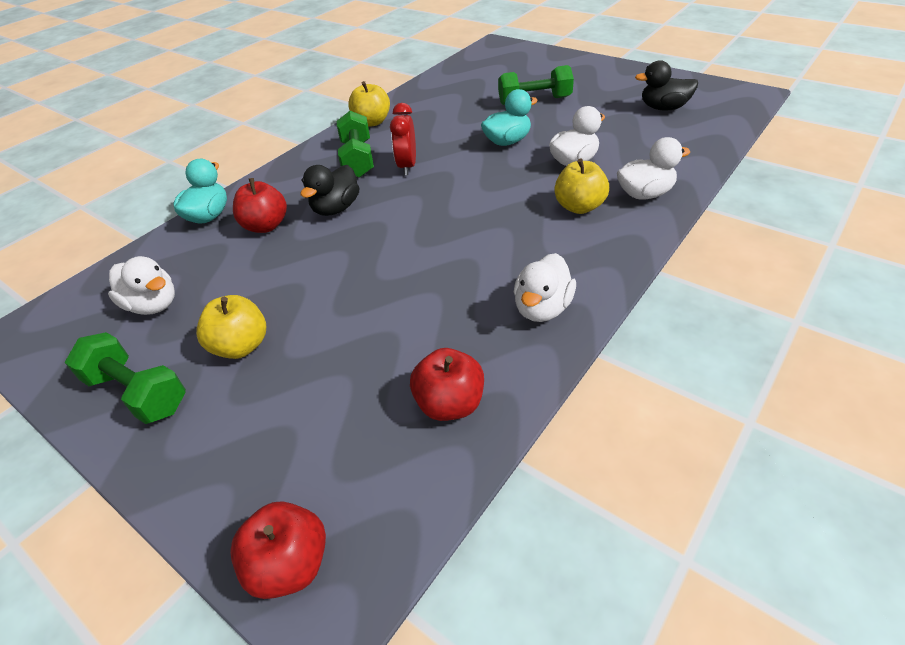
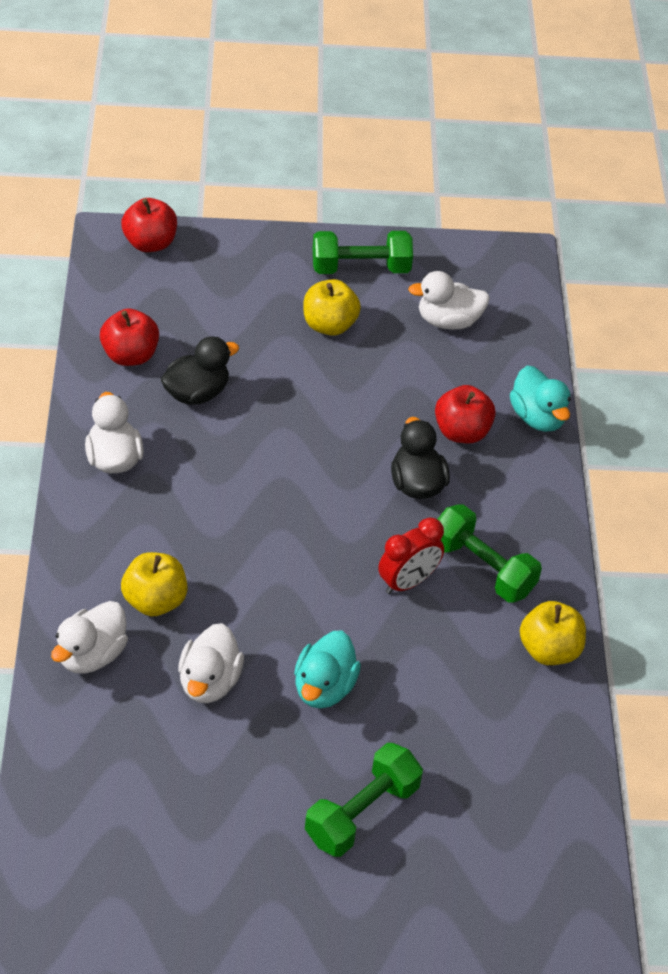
camera: 135 degrees right, 5 degrees up
(407, 166) = (407, 582): red clock -> red clock turned 90 degrees clockwise
(663, 108) = (151, 878): black duck -> black duck (197, 393)

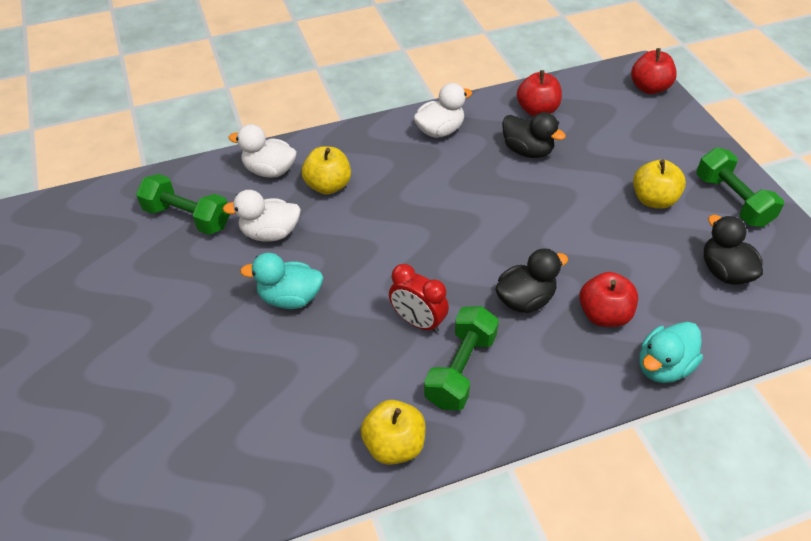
camera: 75 degrees right, 0 degrees up
(362, 813) = (180, 354): green dumbbell -> green dumbbell (187, 217)
(448, 321) = (724, 271): white duck -> black duck

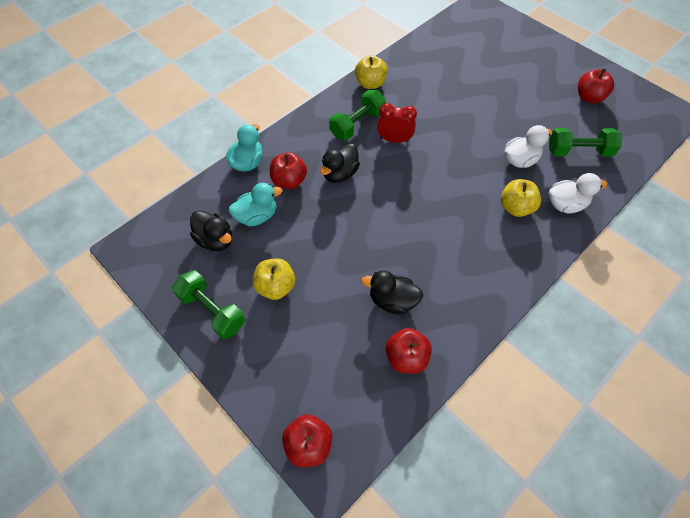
camera: 155 degrees right, 10 degrees up
(82, 281) = (589, 97): none -> red apple
(290, 298) = (473, 128): turquoise duck -> turquoise duck (257, 216)
(440, 131) = (474, 295): white duck -> none
(460, 369) = (357, 124): green dumbbell -> green dumbbell turned 45 degrees clockwise

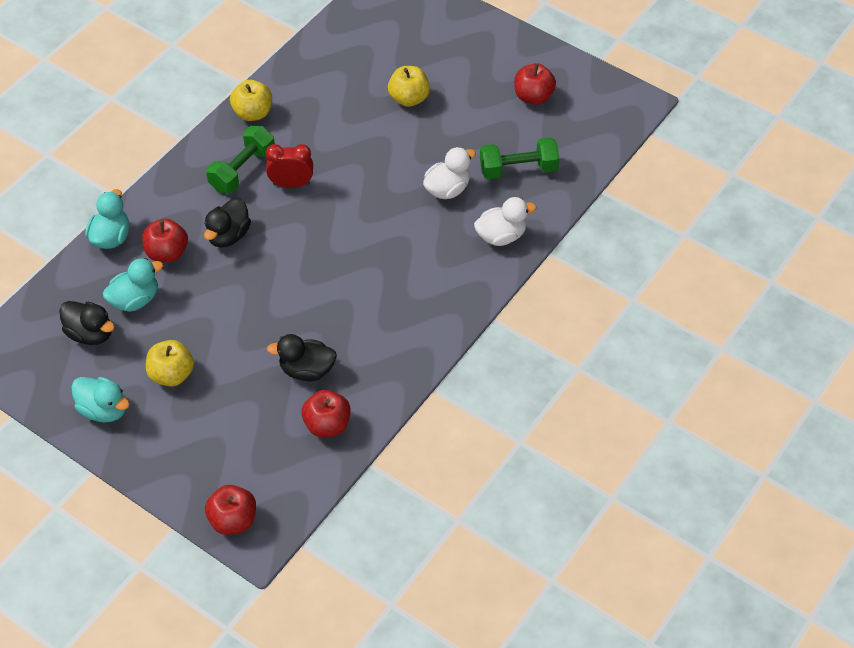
camera: 10 degrees left, 5 degrees down
(212, 311) = (104, 410): green dumbbell -> turquoise duck
(515, 207) = (443, 247): yellow apple -> yellow apple (409, 98)

